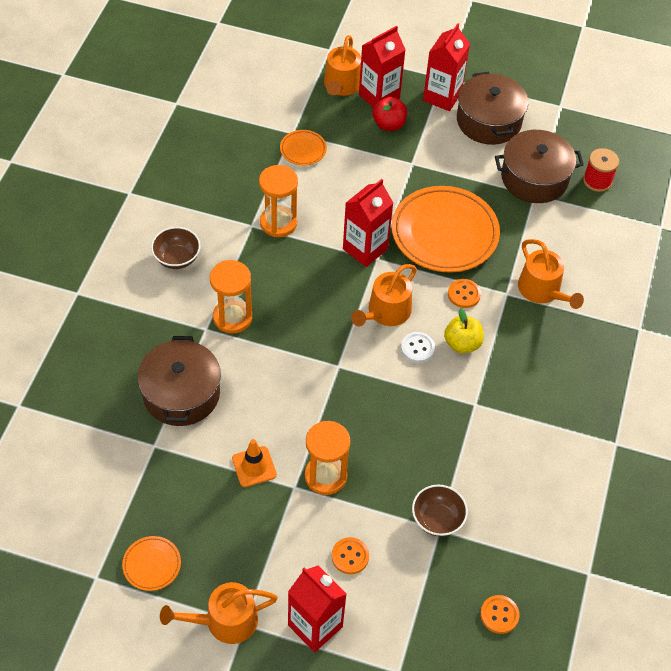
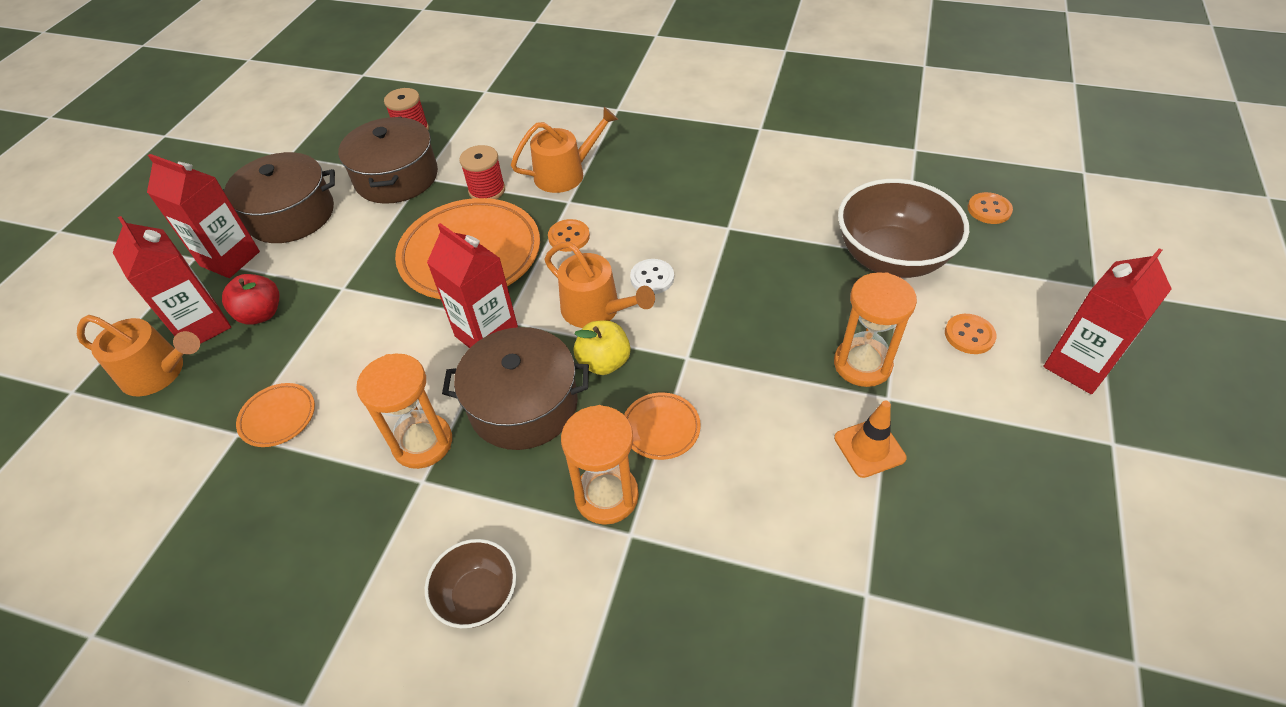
camera: 85 degrees left, 5 degrees down
(152, 565) = (1077, 575): orange plate -> orange plate (661, 428)
(181, 393) = (760, 561): brown pot -> brown pot (523, 404)
(225, 621) = (1120, 467): orange watering can -> none
(437, 519) = (891, 258): brown bowl -> brown bowl, size x1.86
(462, 344) = (643, 238): yellow apple -> yellow apple (604, 362)
(519, 238) = (487, 190): none -> red spool

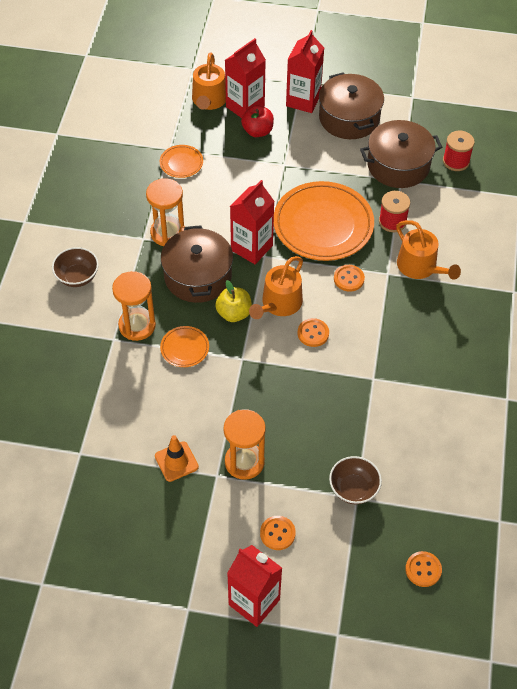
camera: 80 degrees right, 5 degrees up
(652, 278) = (313, 333): white button -> orange button
(891, 258) = (353, 489): brown bowl -> brown bowl, size x0.54

